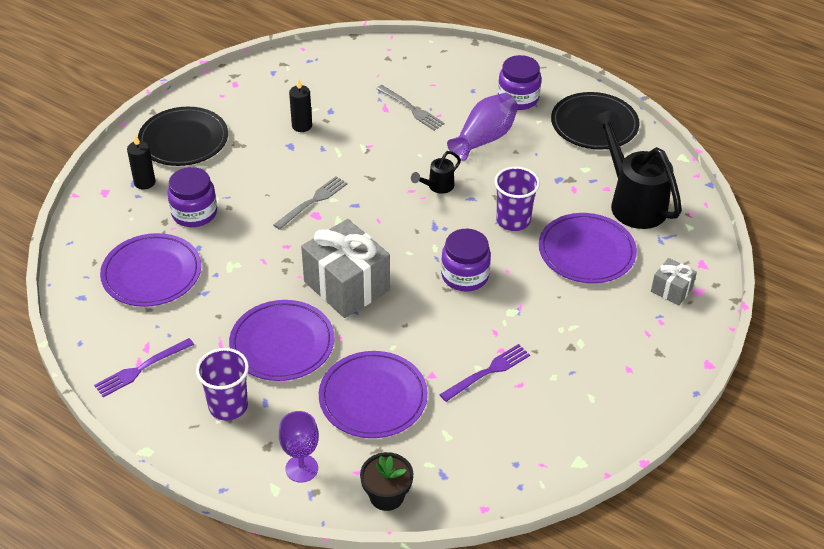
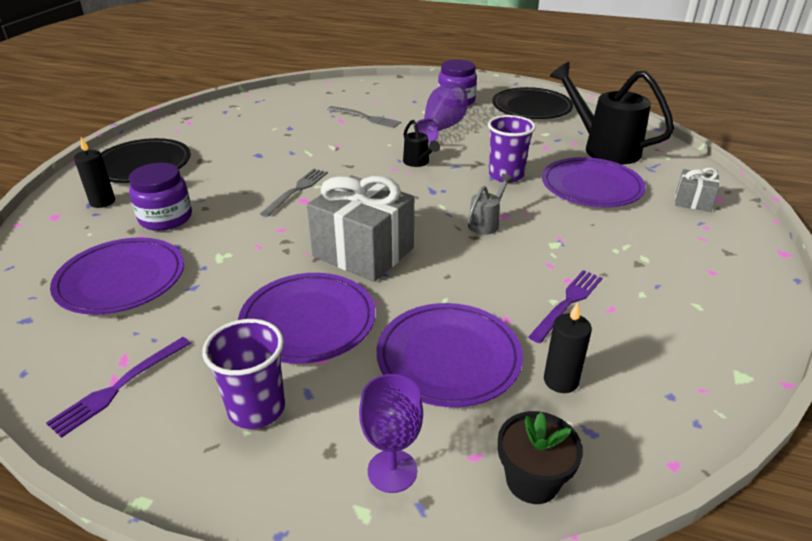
camera: 15 degrees left, 10 degrees down
(302, 126) = (265, 140): black candle -> black candle (560, 381)
(437, 187) = (418, 163): black watering can -> black watering can turned 60 degrees counterclockwise
(465, 276) = (486, 223): purple jar -> grey watering can

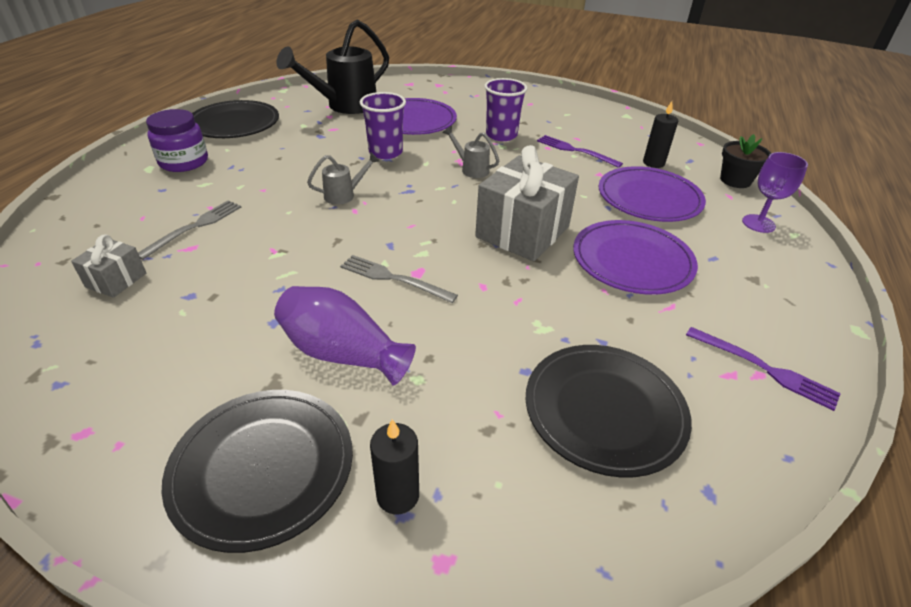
camera: 90 degrees left, 5 degrees up
(121, 279) = (604, 411): purple plate -> black plate
(166, 218) = (455, 395): purple jar -> none
(256, 409) = (742, 282): purple cup -> purple cup (501, 135)
(418, 163) = (345, 195): black watering can -> grey watering can
(442, 127) = (257, 175): purple vase -> purple vase (343, 353)
(693, 201) = (442, 92): grey gift -> grey gift (116, 280)

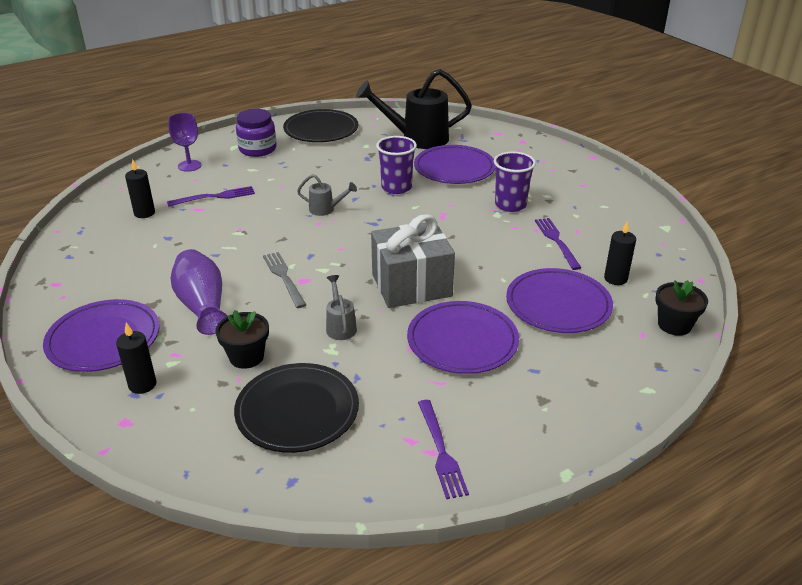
camera: 40 degrees right, 5 degrees down
(116, 280) = (144, 213): grey gift -> black candle
(195, 227) = (215, 197): grey fork -> purple fork
(262, 468) = (103, 339): black plate -> purple plate
(471, 169) = (442, 224): grey watering can -> grey watering can (340, 326)
(473, 384) = (246, 357): none -> black flower pot
(758, 223) = (627, 366): purple goblet -> purple goblet (189, 166)

